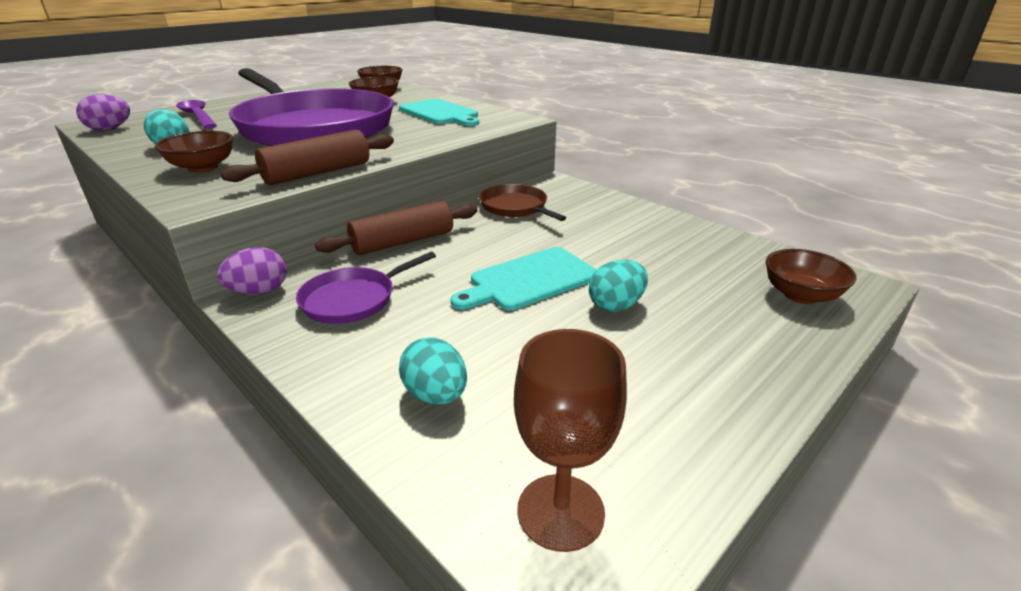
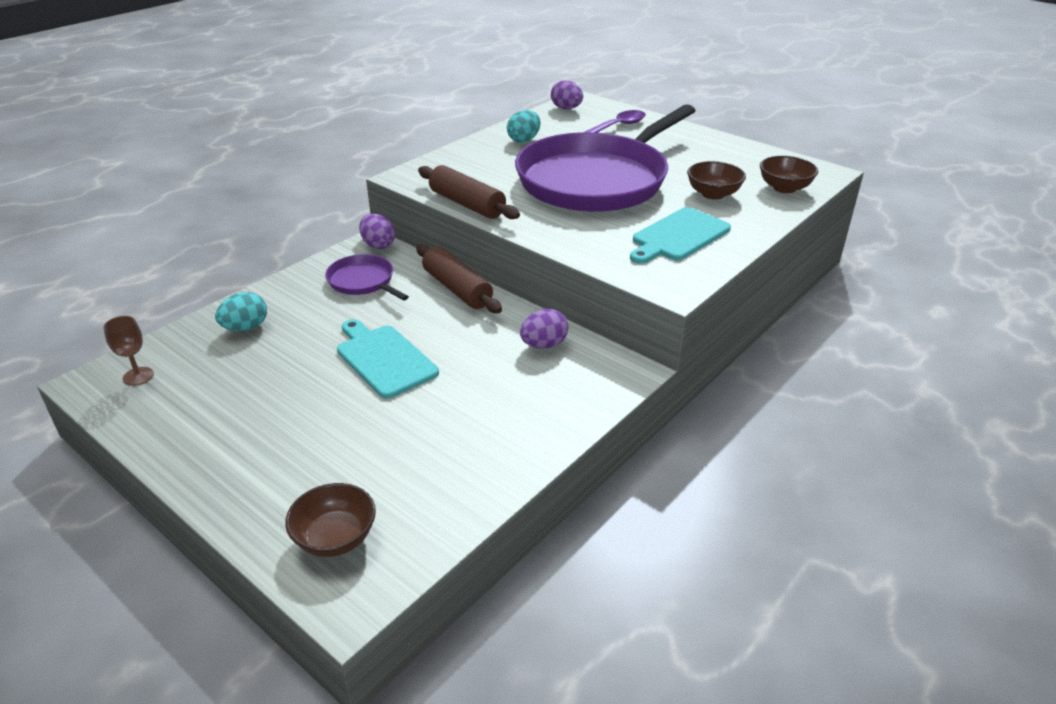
camera: 85 degrees right, 5 degrees up
(203, 168) = (476, 162): brown bowl -> none
(516, 207) = (544, 345): brown pan -> purple egg
(560, 511) = (138, 376): brown goblet -> brown goblet, size x0.62
(616, 305) = (335, 406): turquoise egg -> none

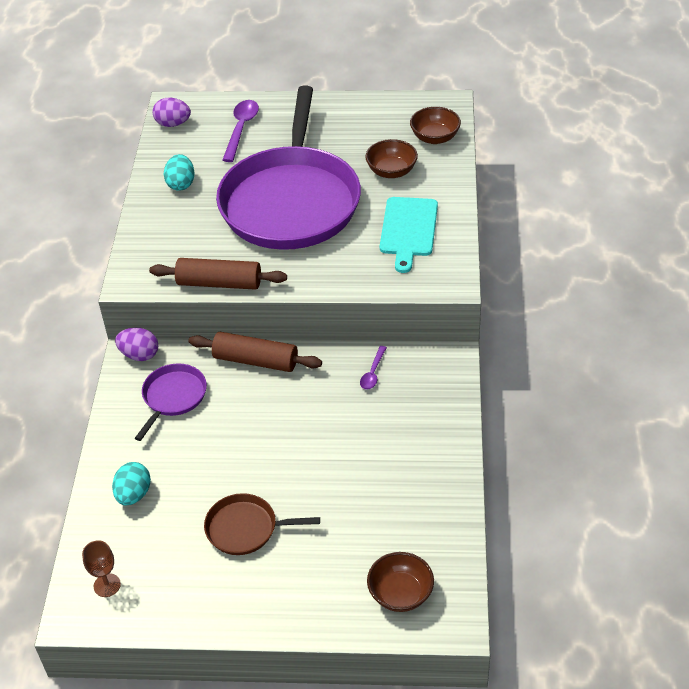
camera: 35 degrees left, 10 degrees up
(286, 399) = (246, 528): none -> brown pan
(363, 281) = (173, 397): purple pan -> purple pan turned 105 degrees clockwise
(384, 359) = (275, 453): turquoise cutting board -> none
(544, 345) = (373, 373): purple egg -> purple spoon

